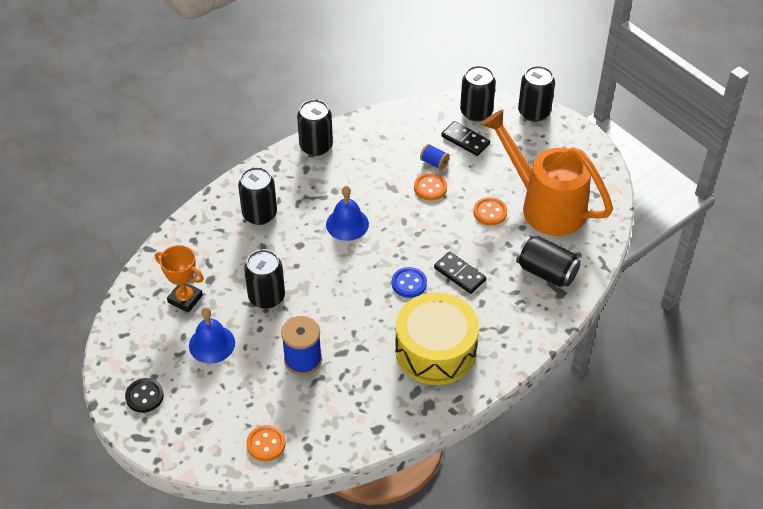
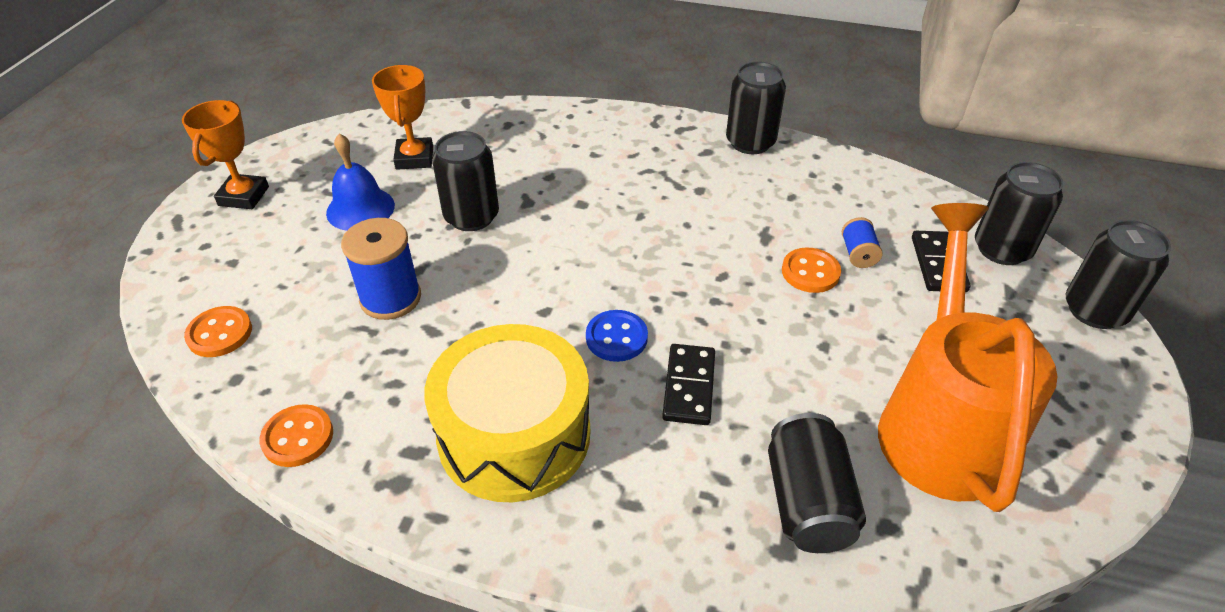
camera: 55 degrees right, 5 degrees down
(144, 396) = (244, 196): black button -> orange trophy
(259, 214) = (596, 151): black can -> none
(347, 224) = (658, 226): blue bell -> none
(490, 212) = (844, 360): orange button -> orange button (298, 437)

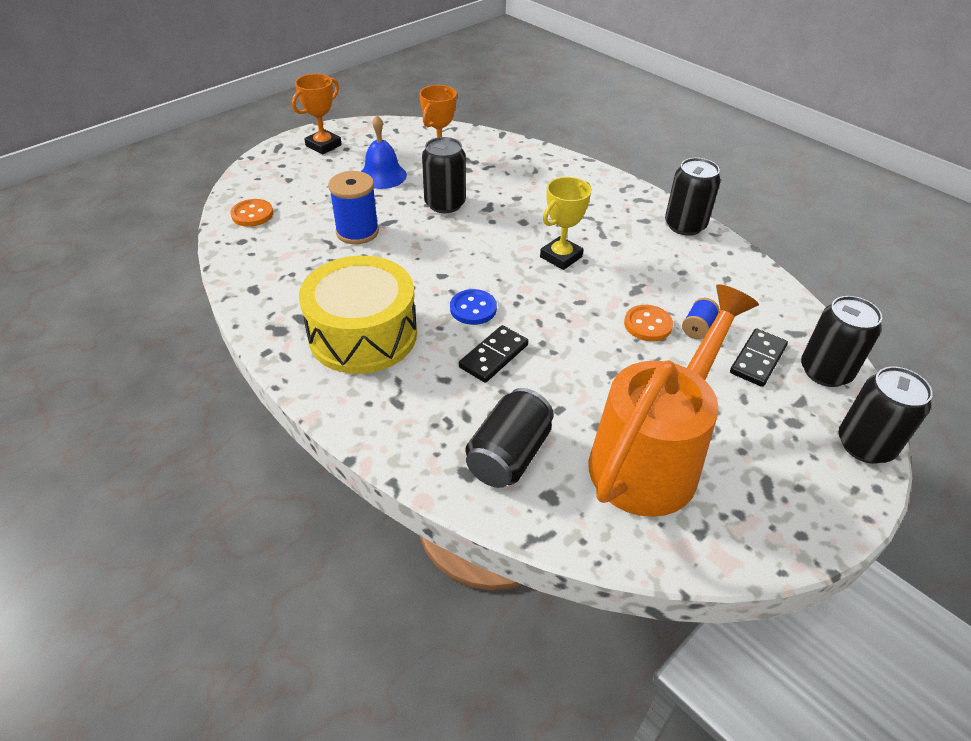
camera: 30 degrees right, 0 degrees up
(298, 437) = (248, 284): orange button -> none
(658, 230) = (561, 257): none -> yellow trophy

